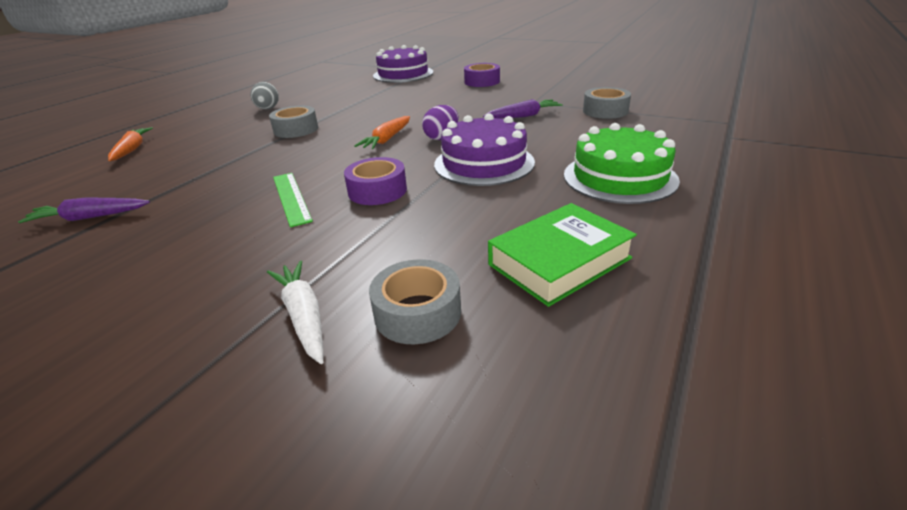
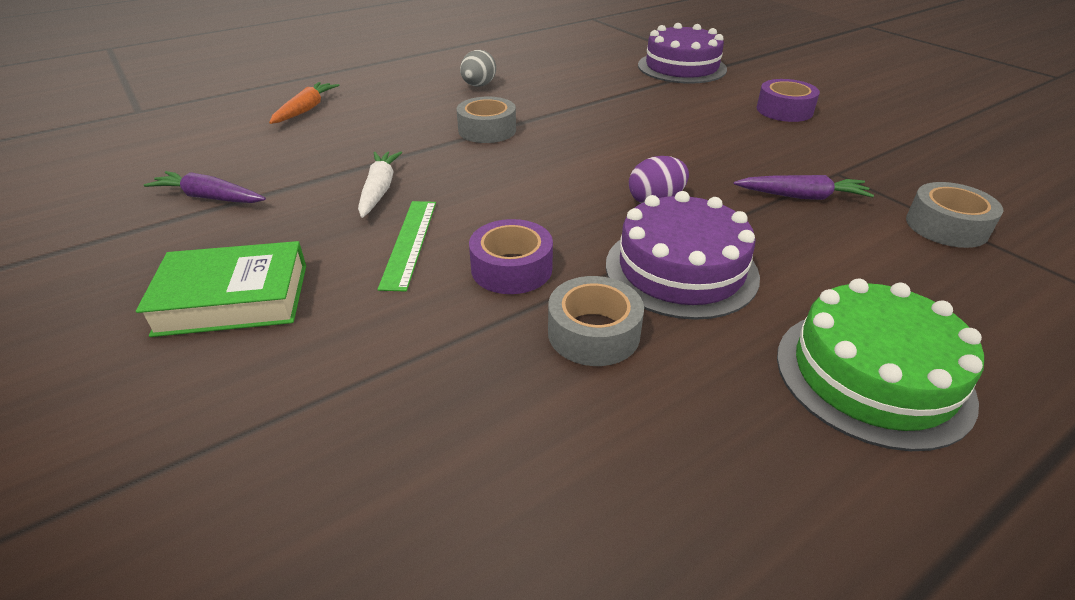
camera: 25 degrees right, 5 degrees up
(303, 316) = (301, 439): white carrot -> white carrot (379, 190)
(387, 139) = (582, 181): orange carrot -> none
(417, 313) = (420, 500): grey tape -> grey tape (593, 333)
(559, 261) = (660, 502): green book -> green book (233, 299)

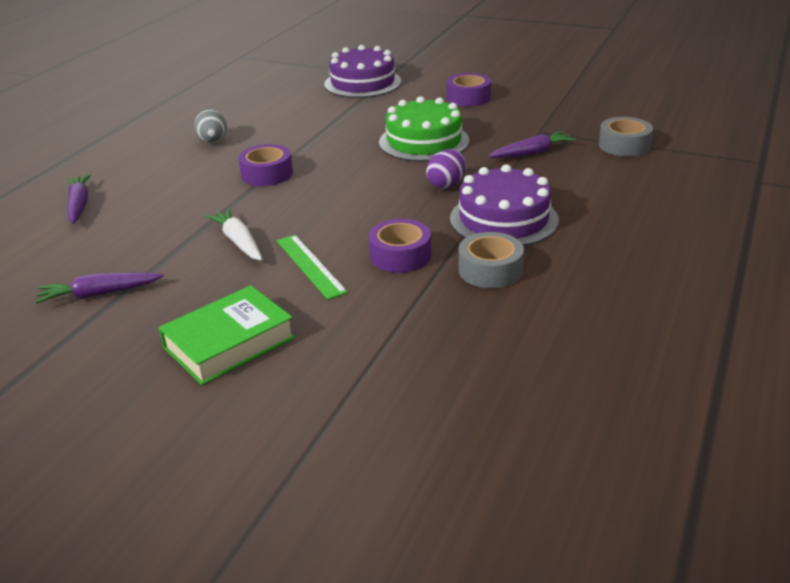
camera: 30 degrees left, 5 degrees down
(306, 109) = (79, 205): orange carrot -> purple carrot
(487, 130) = (267, 174): grey tape -> purple tape
(872, 375) = (648, 235): green cake -> green cake (424, 141)

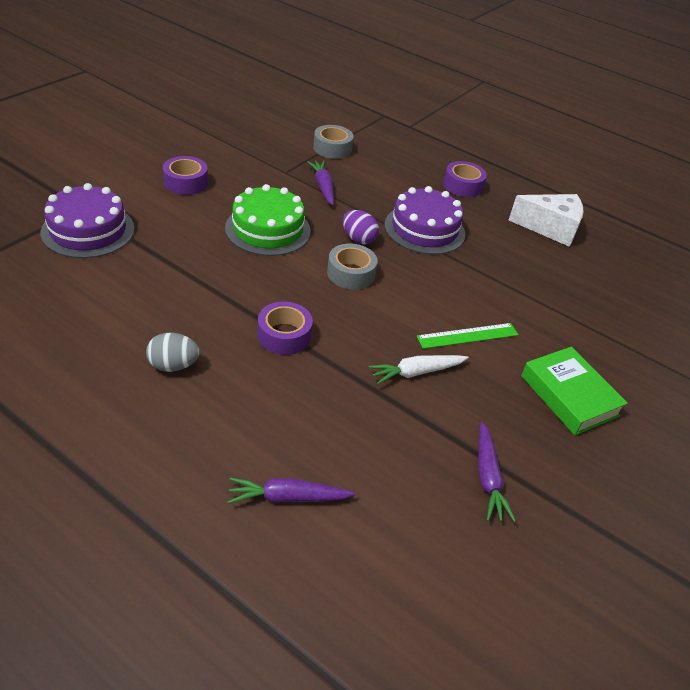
camera: 85 degrees left, 10 degrees up
(400, 255) = (463, 287): purple tape -> purple tape (463, 186)
(490, 270) = (492, 254): grey tape -> grey tape (351, 273)
(604, 315) = (550, 228): none -> white cheese

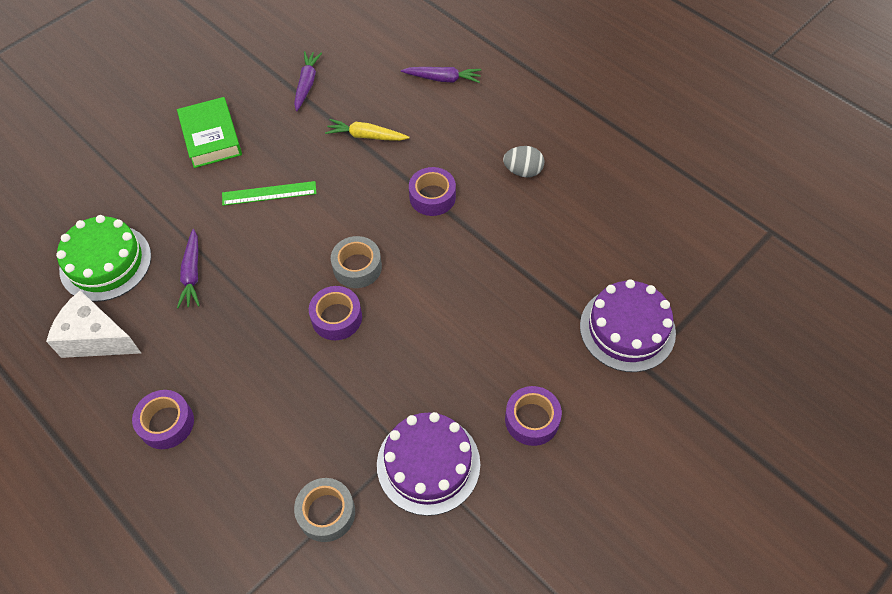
camera: 165 degrees left, 15 degrees up
(268, 229) = (436, 333): green cake -> green cake (105, 262)
(323, 187) = (358, 416): purple carrot -> purple carrot (192, 274)
(358, 239) = (336, 318): purple egg -> purple tape
(380, 403) = (366, 136): none -> yellow carrot
(416, 372) = (328, 160): white carrot -> none
(424, 229) = (254, 335): purple cake -> purple cake (428, 464)

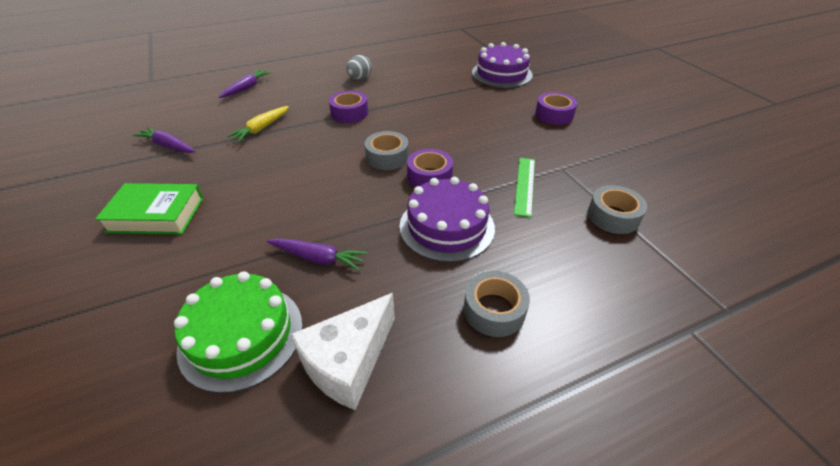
camera: 70 degrees left, 15 degrees down
(166, 423) = (494, 310): purple tape -> grey tape
(269, 193) = (267, 189): green ruler -> green ruler (524, 185)
(428, 464) = (578, 160): purple cake -> purple cake (447, 226)

